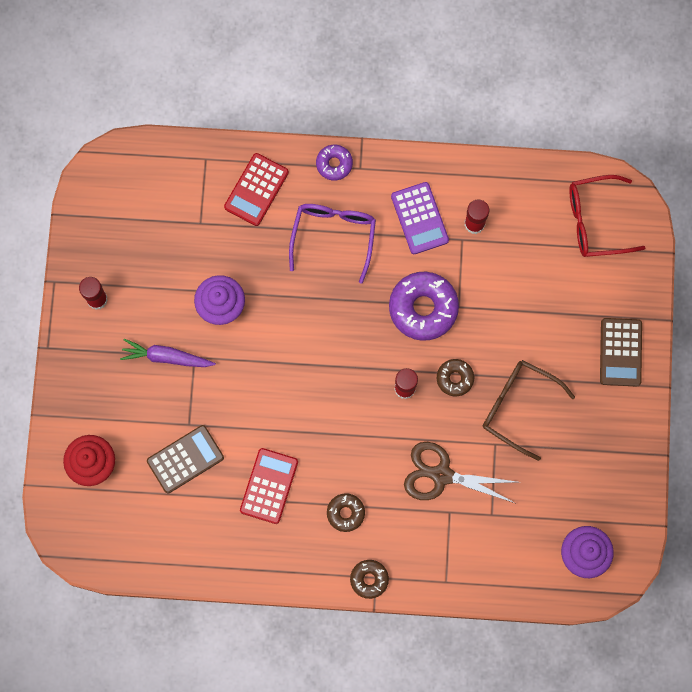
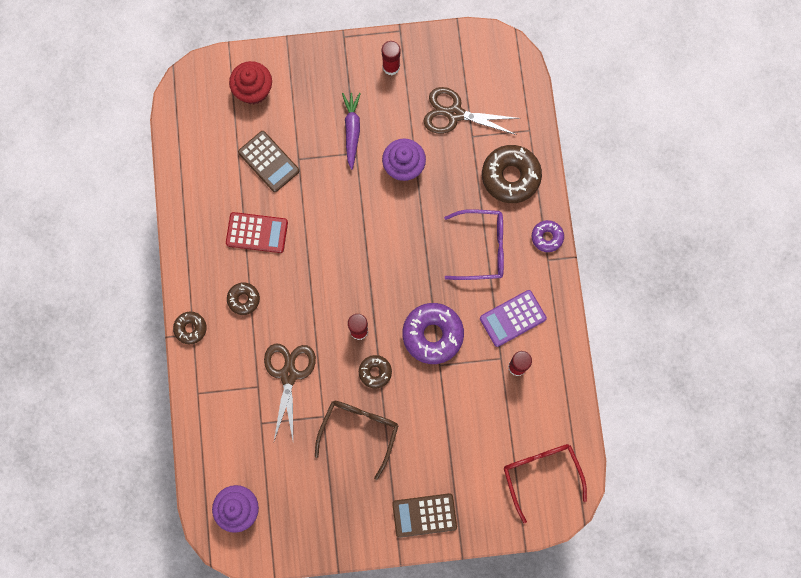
camera: 80 degrees right, 0 degrees up
(169, 238) = (454, 114): none -> brown scissors
(256, 190) = (510, 176): red calculator -> brown donut

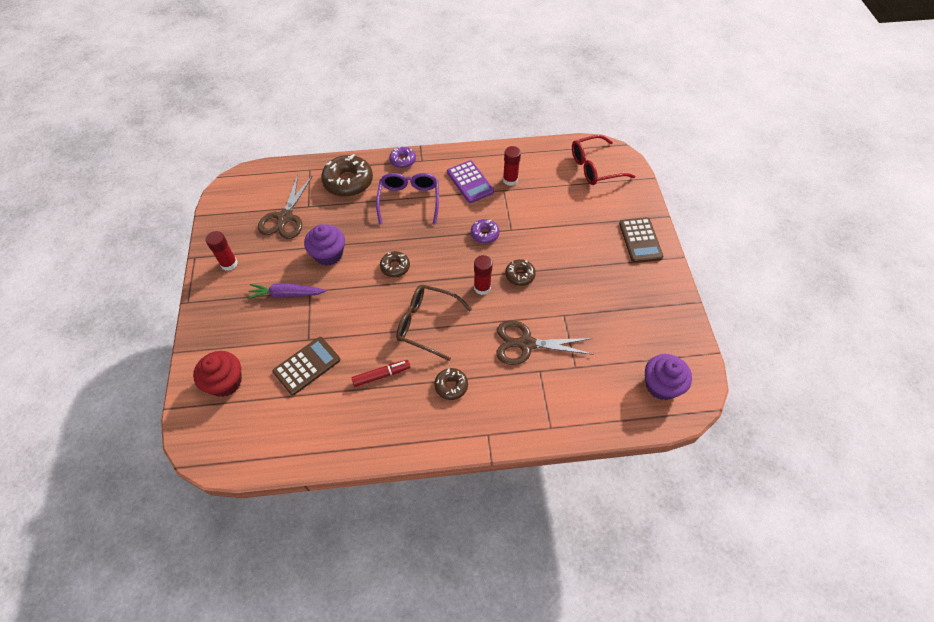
camera: 90 degrees left, 20 degrees down
(190, 328) = (482, 437): brown donut -> brown donut (395, 267)
(257, 232) = (381, 375): red calculator -> red marker
(359, 431) = (574, 286): brown glasses -> brown glasses (426, 324)
(432, 335) = (484, 234): purple donut -> purple donut, size x0.54

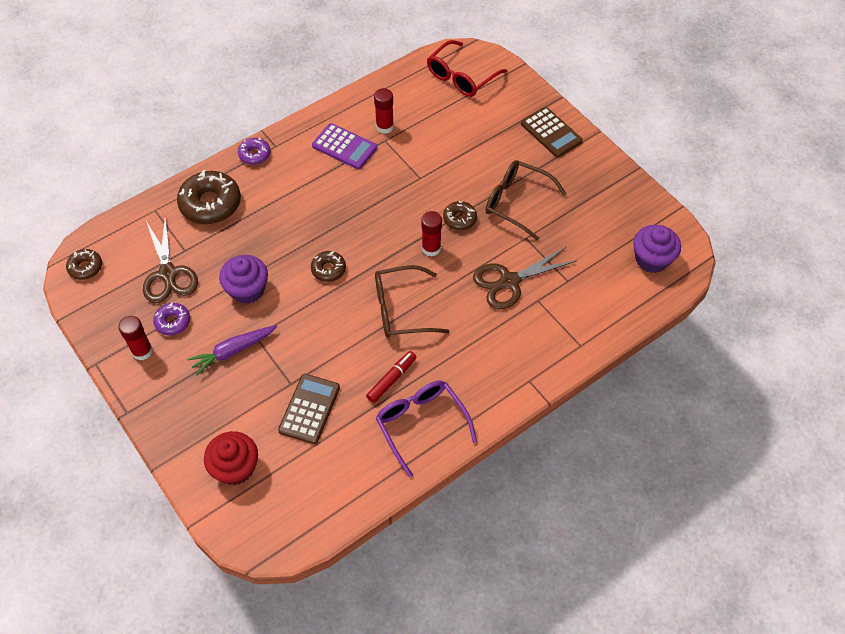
camera: 30 degrees left, 0 degrees up
(409, 200) = (293, 194): purple glasses -> purple glasses (421, 424)
(451, 386) = (466, 355): brown donut -> brown donut (85, 267)
(484, 234) = (397, 194): purple donut -> purple donut (173, 322)
(574, 283) = (516, 202): none -> brown glasses

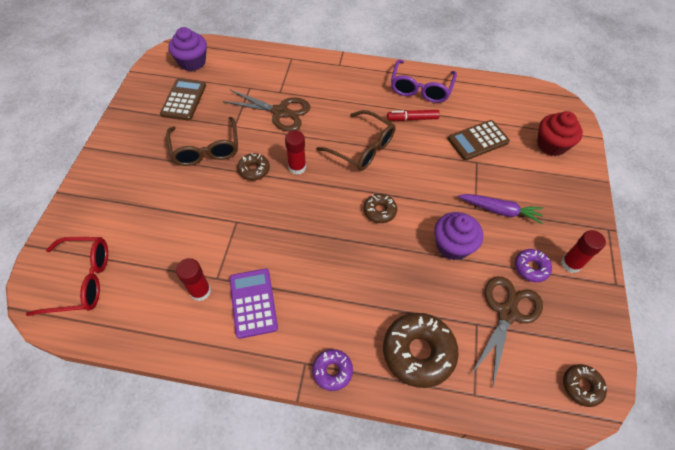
camera: 135 degrees left, 0 degrees up
(551, 132) = (110, 173): brown calculator -> brown calculator (184, 100)

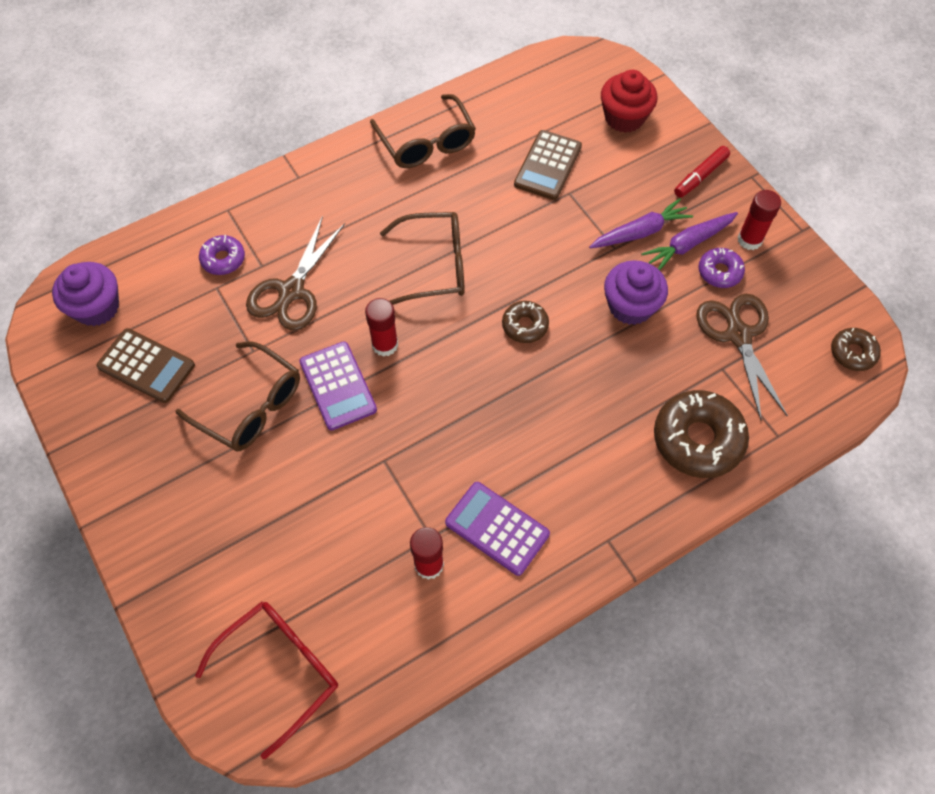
camera: 40 degrees left, 5 degrees up
(184, 100) = (146, 366): brown calculator -> brown calculator turned 150 degrees clockwise
(254, 170) = (338, 386): brown donut -> purple calculator
(280, 112) = (291, 291): brown scissors -> brown scissors turned 135 degrees clockwise
(332, 371) = (640, 525): purple donut -> purple donut (223, 259)
(412, 119) = (454, 189): red marker -> red marker (700, 176)
(420, 88) = (426, 143): purple glasses -> brown glasses
(525, 238) = (689, 244): none -> purple carrot

